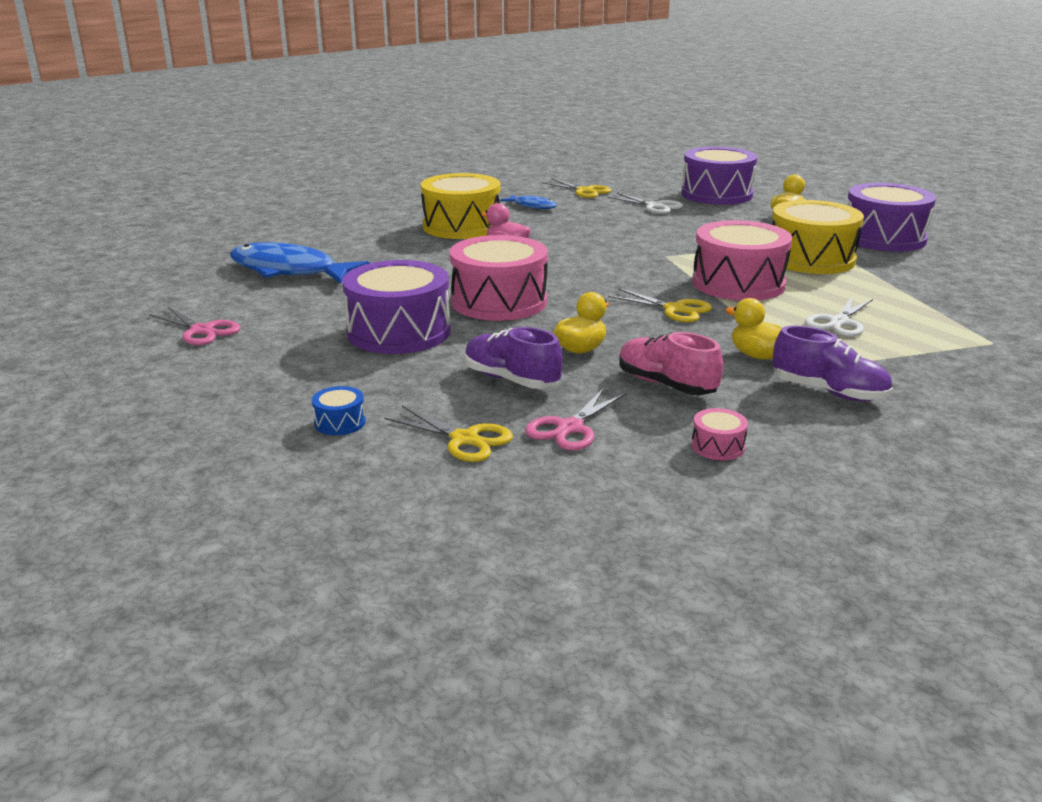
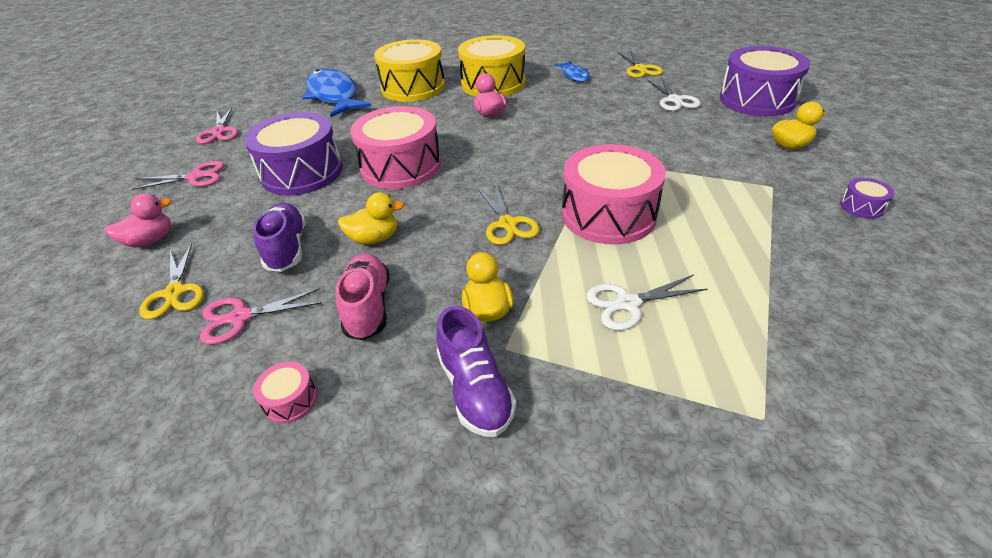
camera: 40 degrees right, 15 degrees up
(269, 369) = (196, 177): none -> pink scissors
(340, 422) = (150, 240): blue drum -> pink duck
(811, 259) = (730, 208): yellow drum -> yellow drum (413, 87)
(883, 238) = (862, 207): purple drum -> purple drum, size x0.41

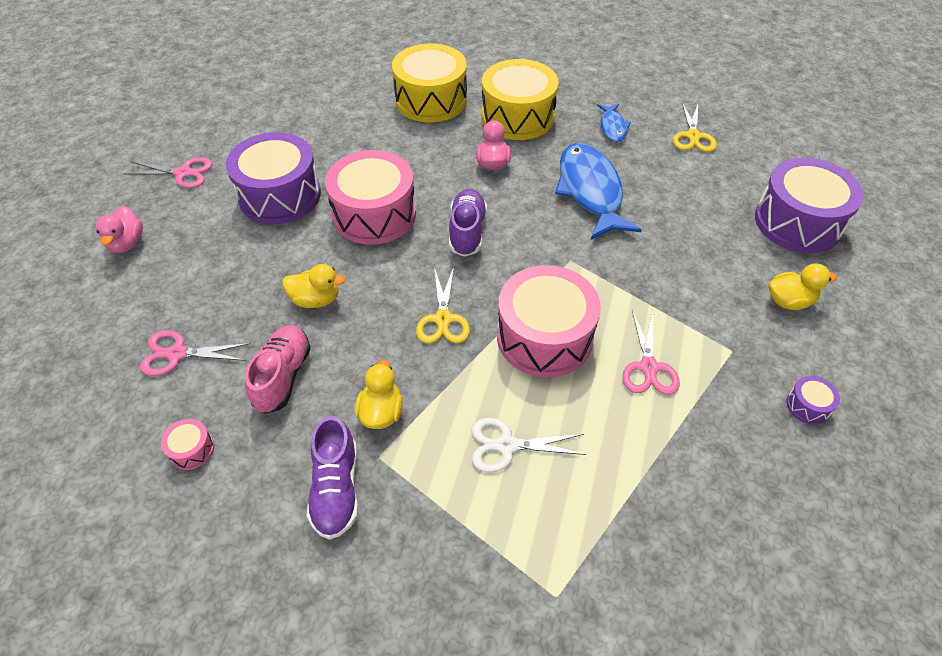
camera: 15 degrees right, 10 degrees up
(150, 240) = (127, 243): pink duck -> pink duck turned 105 degrees clockwise
(175, 292) = (133, 310): yellow scissors -> none
(219, 132) = (220, 116): pink scissors -> pink scissors (648, 367)
(287, 248) = (237, 288): purple shoe -> purple shoe (467, 232)
(334, 96) = (346, 91): blue fish -> blue fish (590, 191)
(674, 100) = (703, 197): white scissors -> none

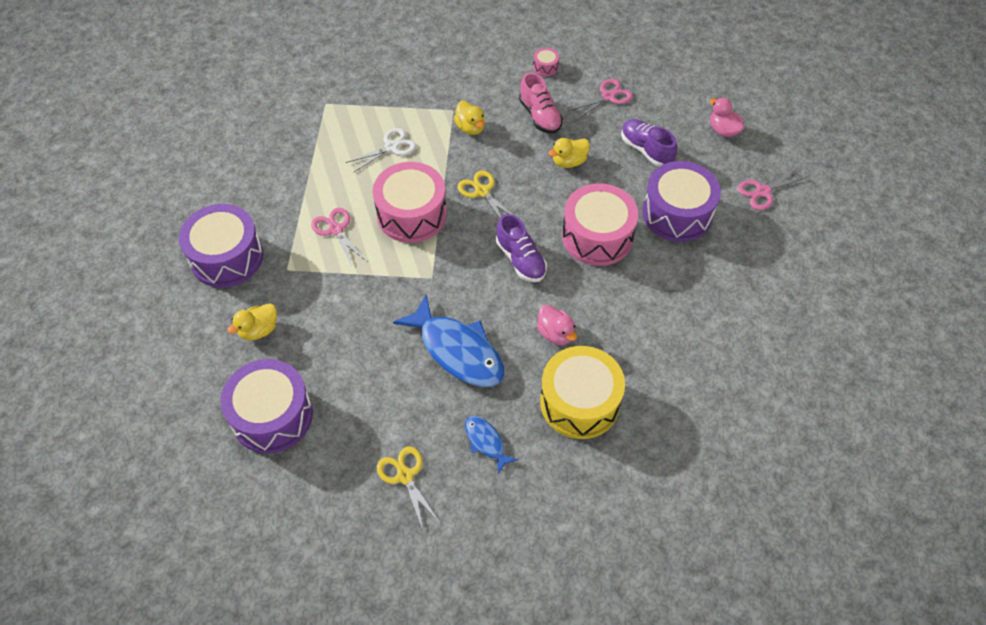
camera: 145 degrees right, 5 degrees up
(336, 489) = (460, 88): purple shoe -> purple shoe (646, 150)
(431, 100) = (672, 376): yellow drum -> none
(808, 406) = (227, 257): purple drum -> purple drum, size x2.46

